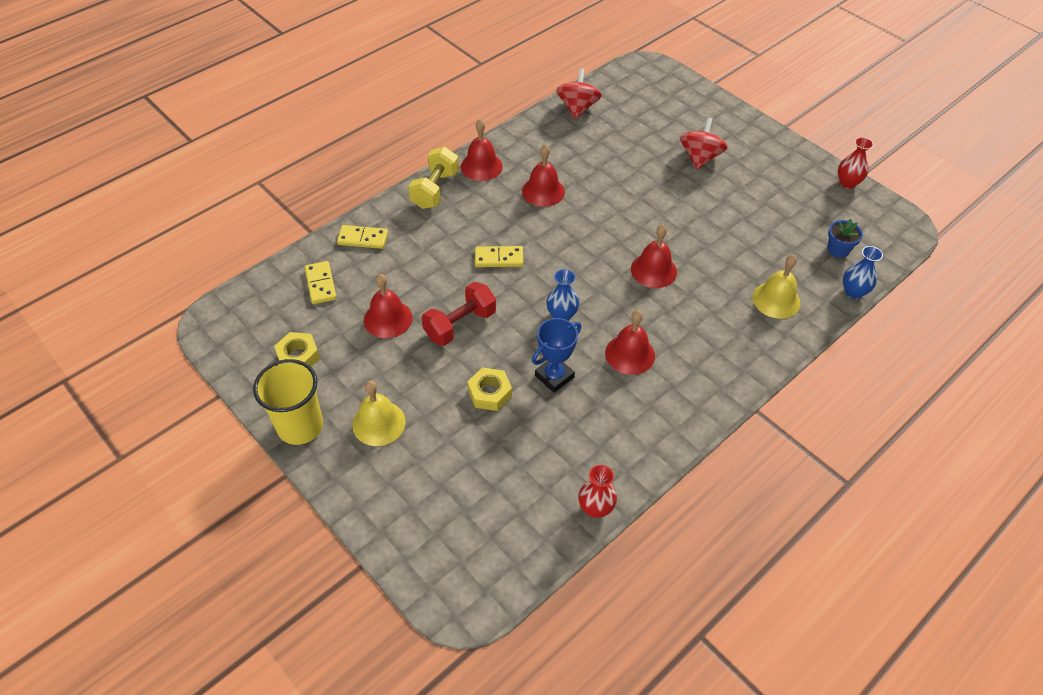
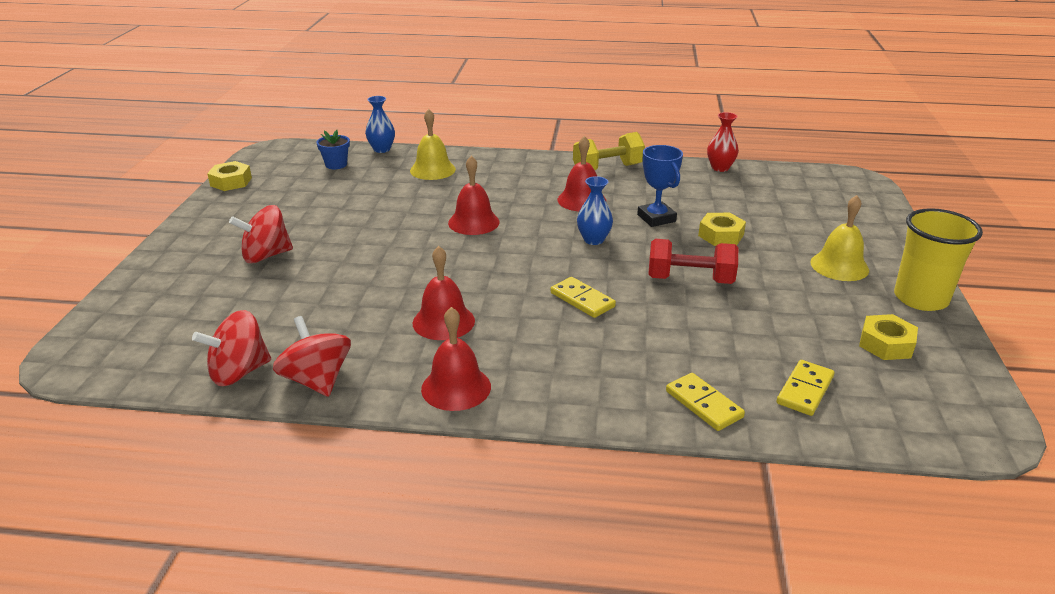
camera: 130 degrees left, 20 degrees down
(388, 319) = (756, 320): red bell -> none
(435, 190) = (548, 399): yellow dumbbell -> yellow dumbbell (607, 168)
(541, 127) = (317, 380): none -> red spinning top
(554, 376) = (656, 218): blue trophy -> blue trophy turned 60 degrees clockwise
(847, 183) = (231, 182): red vase -> yellow nut

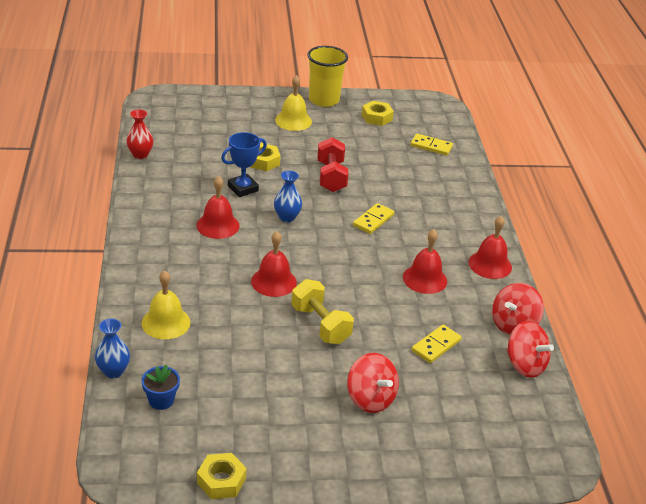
camera: 105 degrees left, 5 degrees up
(607, 168) = (149, 213): yellow dumbbell -> yellow dumbbell (320, 325)
(703, 404) = (459, 177): yellow domino -> yellow domino (436, 346)

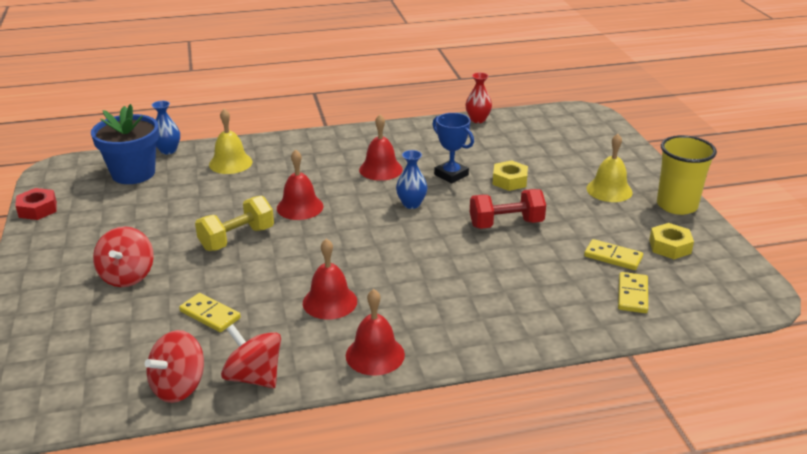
camera: 85 degrees right, 5 degrees down
(161, 400) = (133, 173): blue flower pot -> blue flower pot, size x2.03
(221, 481) = (38, 209): yellow nut -> red nut
(370, 399) = (127, 276): red spinning top -> red spinning top turned 45 degrees counterclockwise
(373, 220) = (432, 258): yellow domino -> yellow domino (613, 257)

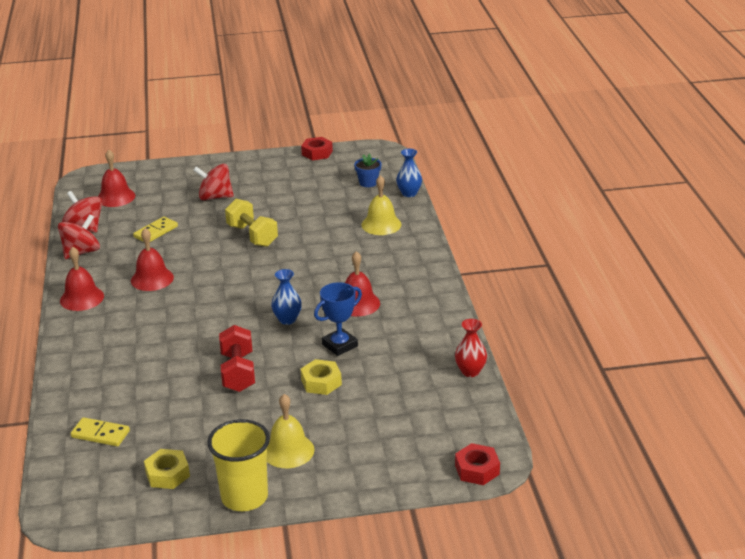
camera: 95 degrees right, 0 degrees up
(133, 173) = (368, 183): blue flower pot -> blue flower pot, size x0.49
(300, 207) = (295, 262): red bell -> red bell (116, 197)
(595, 117) = (477, 469): none -> red nut
(613, 257) = (162, 432): yellow domino -> none

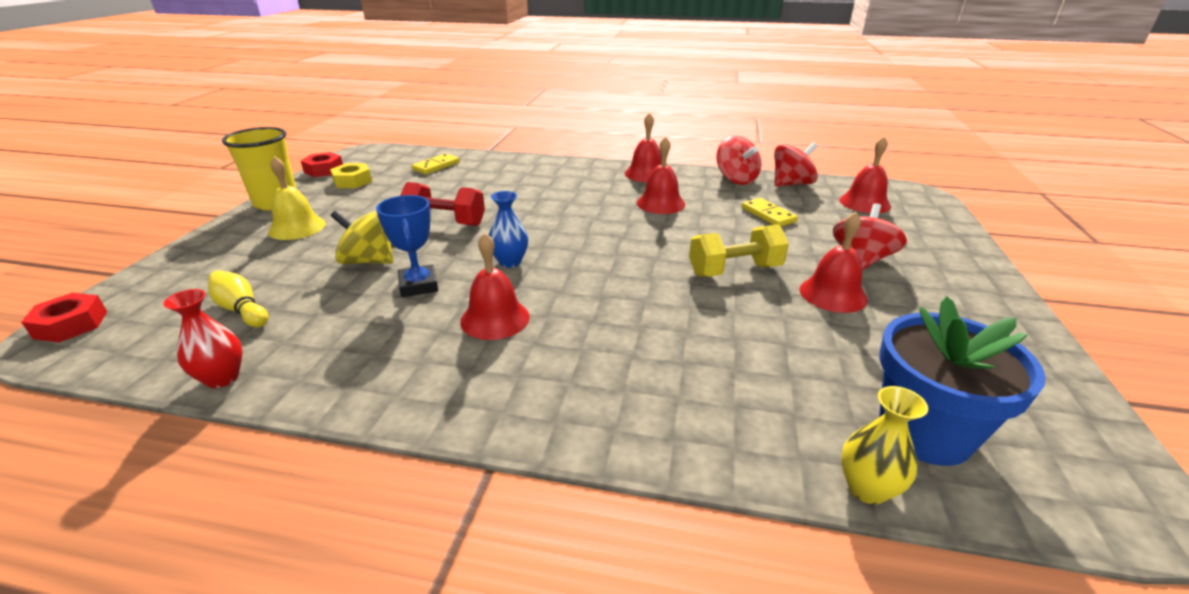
camera: 110 degrees right, 0 degrees up
(264, 204) = (833, 294): none -> red bell
(317, 153) = (1069, 389): red nut -> red nut (324, 170)
(321, 382) = (368, 261): yellow nut -> yellow spinning top
(368, 183) = (924, 432): blue flower pot -> blue flower pot, size x2.03
(381, 224) = (727, 403): yellow bell -> none
(409, 193) = (867, 488): blue vase -> yellow vase
(412, 404) = (241, 310): none -> yellow bowling pin

